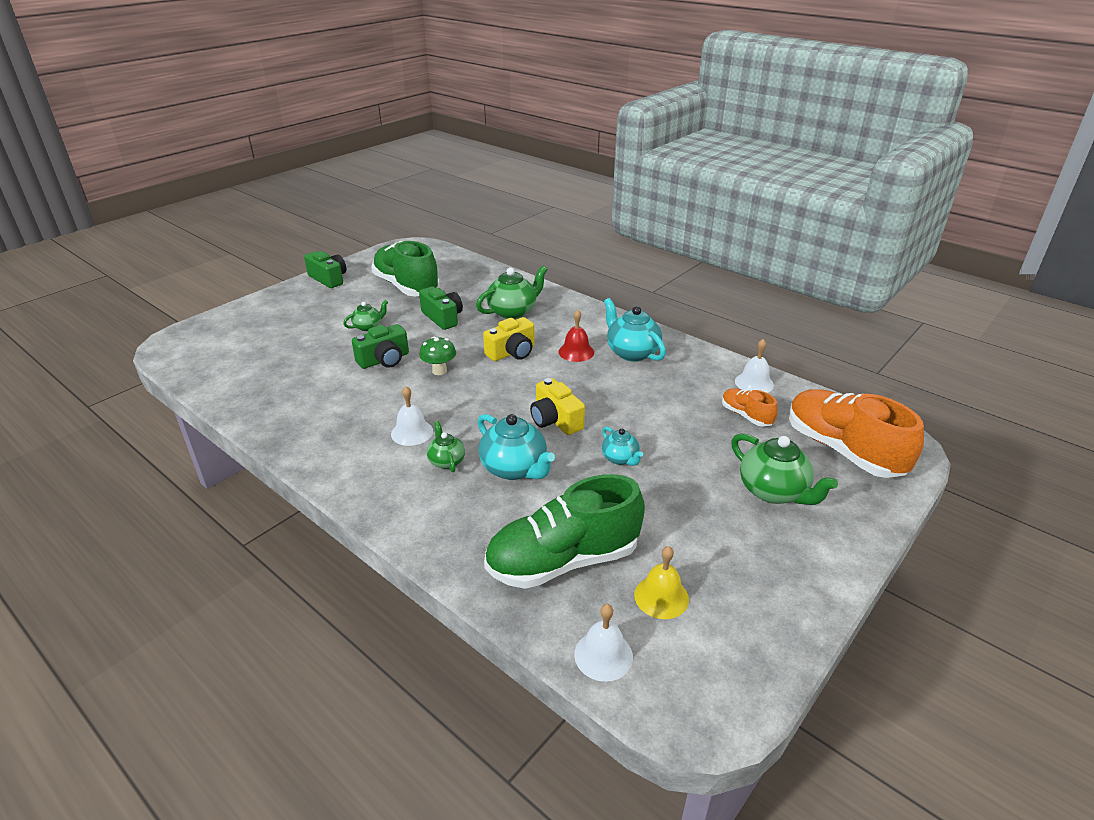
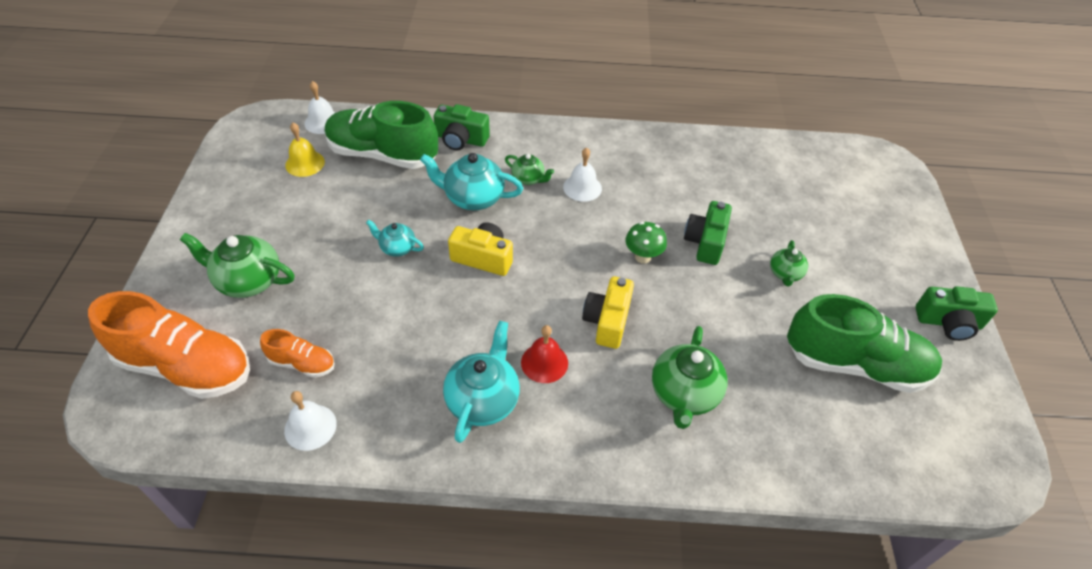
camera: 140 degrees right, 15 degrees up
(443, 318) = (740, 333): green camera -> green camera (461, 139)
(563, 561) = (382, 155): green shoe -> green shoe turned 105 degrees counterclockwise
(631, 352) = (483, 400): turquoise teapot -> turquoise teapot turned 90 degrees counterclockwise

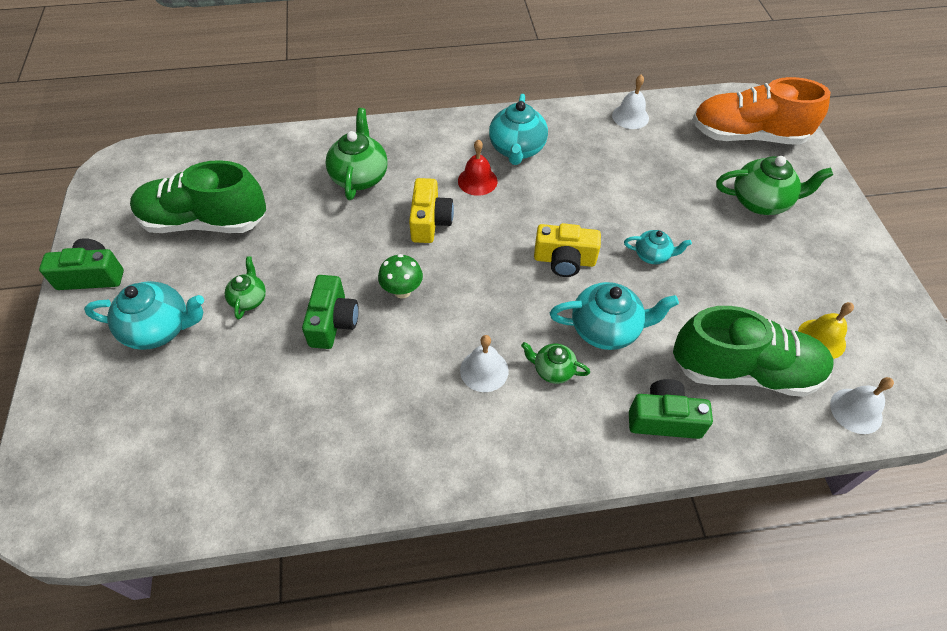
camera: 170 degrees right, 5 degrees up
(302, 363) = (665, 151): orange shoe -> none
(859, 262) = (160, 329): none -> turquoise teapot

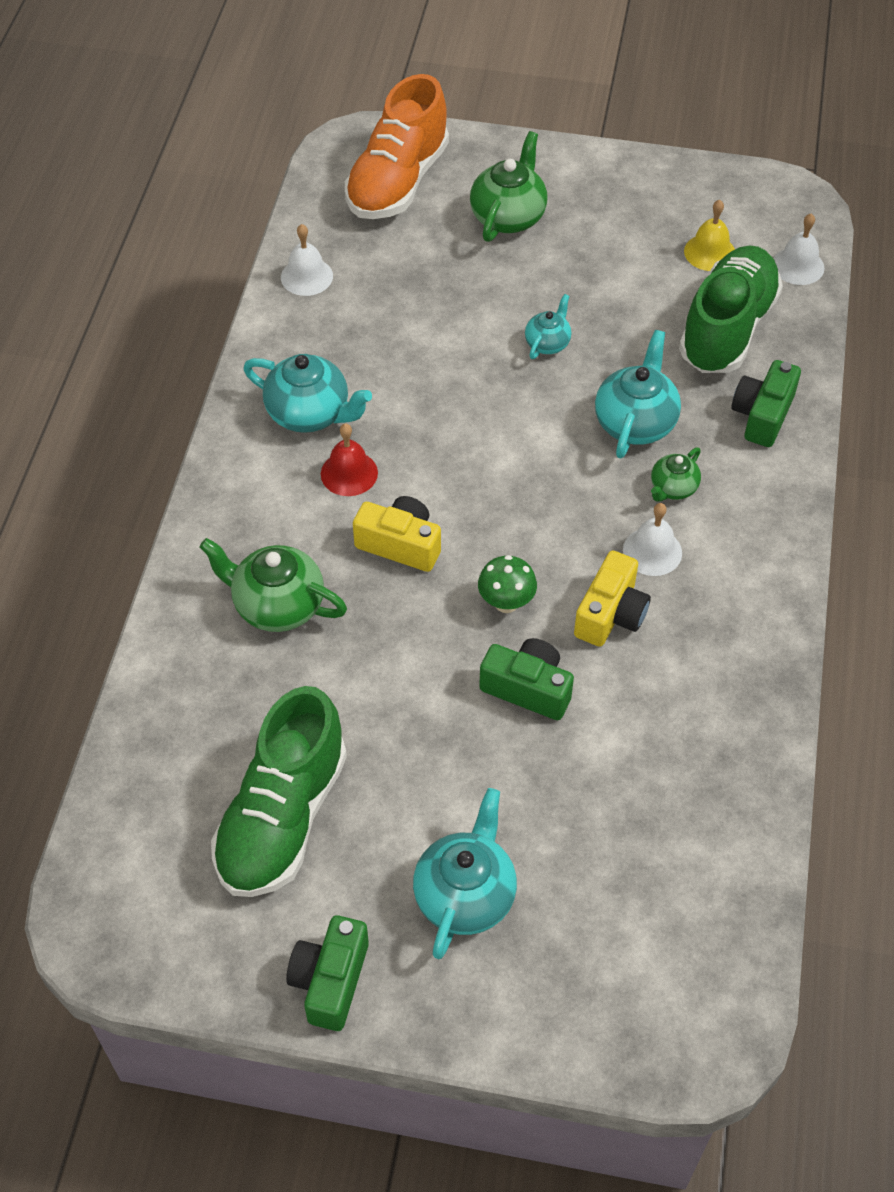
camera: 70 degrees left, 0 degrees up
(249, 299) = (454, 778): green teapot -> none
(564, 260) = (522, 426): yellow camera -> yellow camera (611, 614)

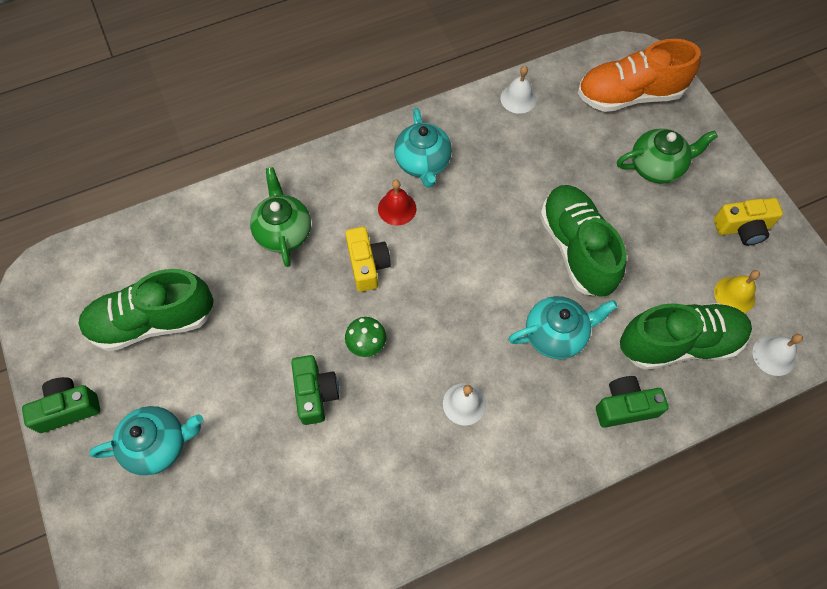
camera: 55 degrees right, 10 degrees up
(548, 343) = (576, 249): turquoise teapot -> green shoe
(611, 614) = (400, 408): yellow camera -> yellow camera (743, 228)
(673, 488) = (522, 387): green teapot -> none

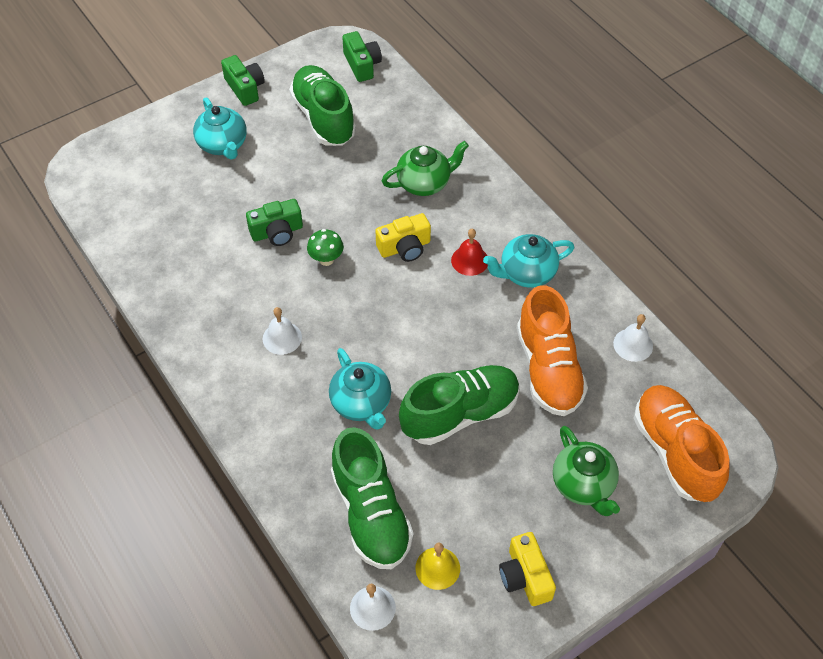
camera: 80 degrees right, 10 degrees down
(535, 168) = (548, 369): none -> orange shoe
(625, 407) = (296, 467): green camera -> green camera (362, 65)

